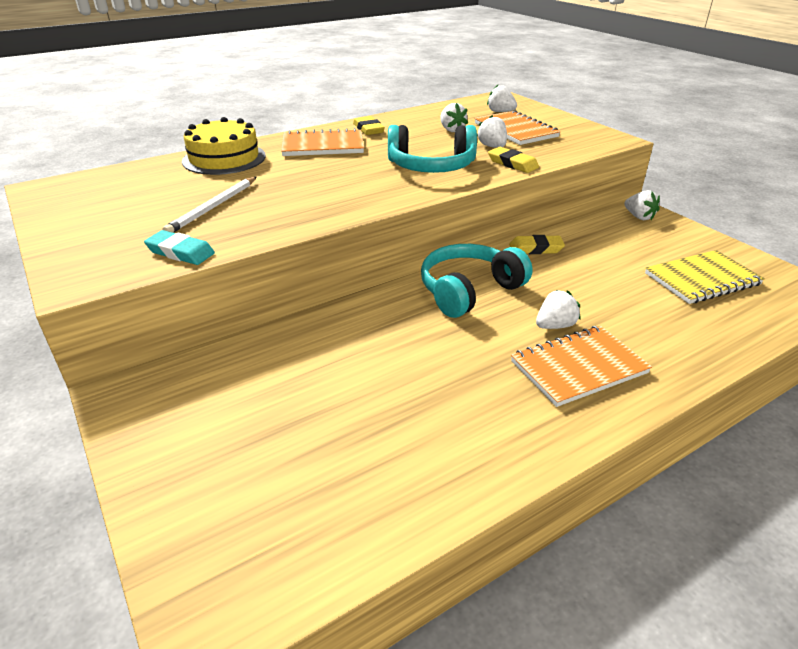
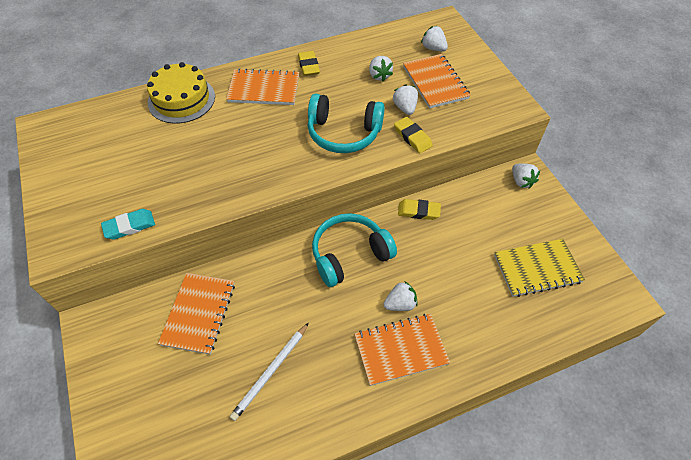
camera: 10 degrees right, 20 degrees up
(180, 252) = (129, 226): turquoise eraser -> turquoise eraser turned 60 degrees counterclockwise
(213, 207) = (162, 170): white pencil -> white pencil (271, 372)
(284, 365) = (199, 313): none -> orange notebook

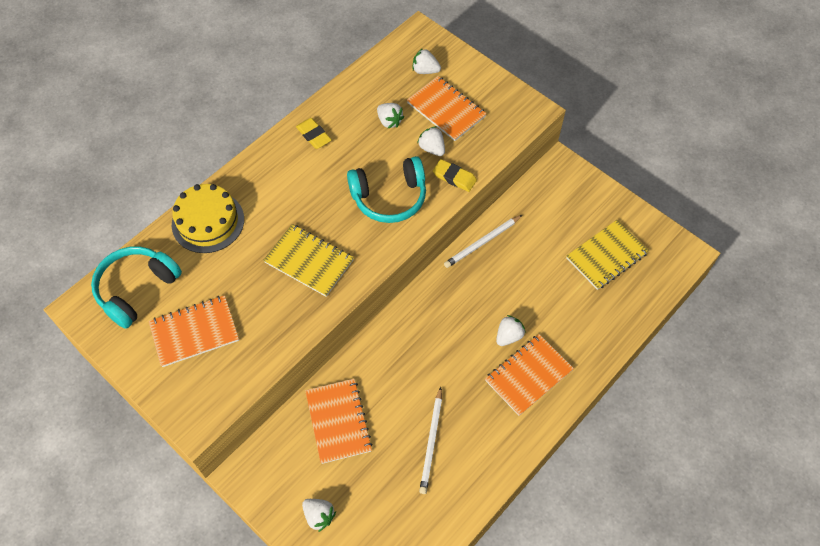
camera: 25 degrees left, 5 degrees up
(129, 226) = (247, 369): turquoise eraser -> none
(242, 158) = (309, 261): none -> yellow notebook
(264, 89) = (284, 178): orange notebook -> orange notebook (194, 332)
(349, 254) = (442, 310): turquoise headphones -> turquoise headphones (136, 289)
(418, 211) = (482, 243): yellow eraser -> white pencil
(521, 181) = (558, 176): white strawberry -> white strawberry (319, 516)

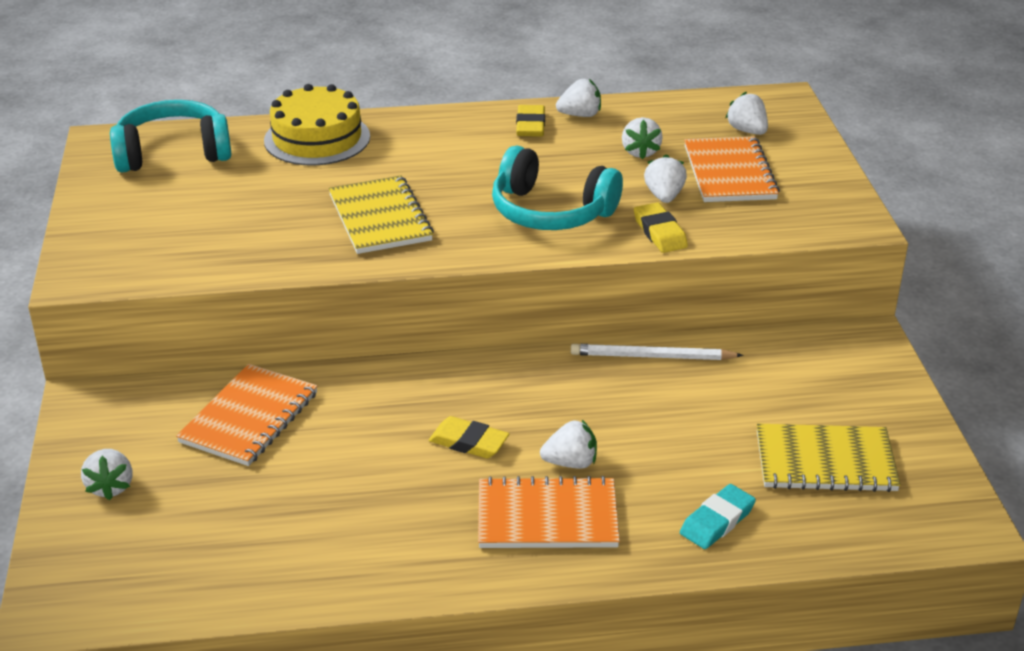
camera: 40 degrees right, 25 degrees down
(194, 332) = (180, 211): orange notebook -> none
(331, 110) = (580, 115): none -> white strawberry
(431, 442) = (332, 504): white pencil -> none
(454, 358) = (469, 442): none -> yellow eraser
(595, 324) = (717, 521): none -> turquoise eraser

